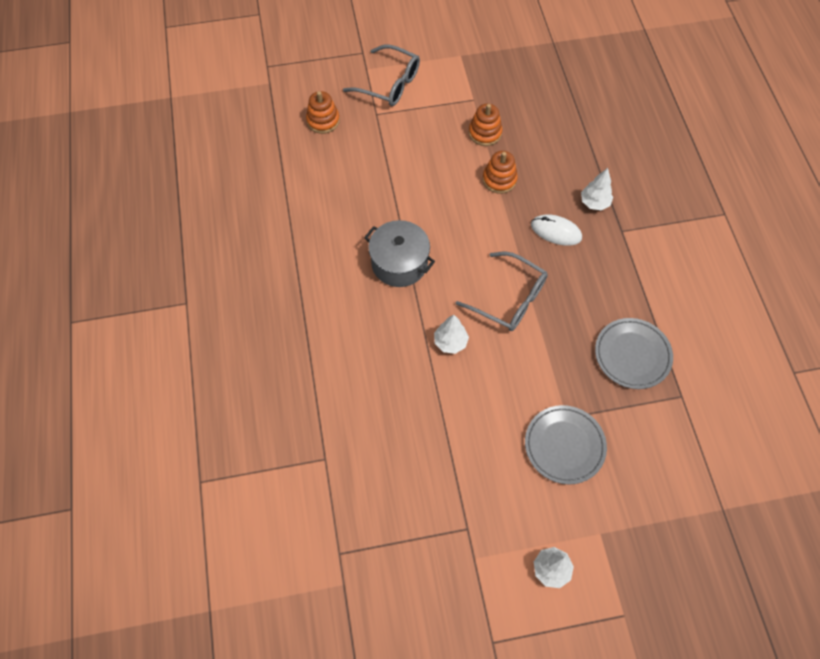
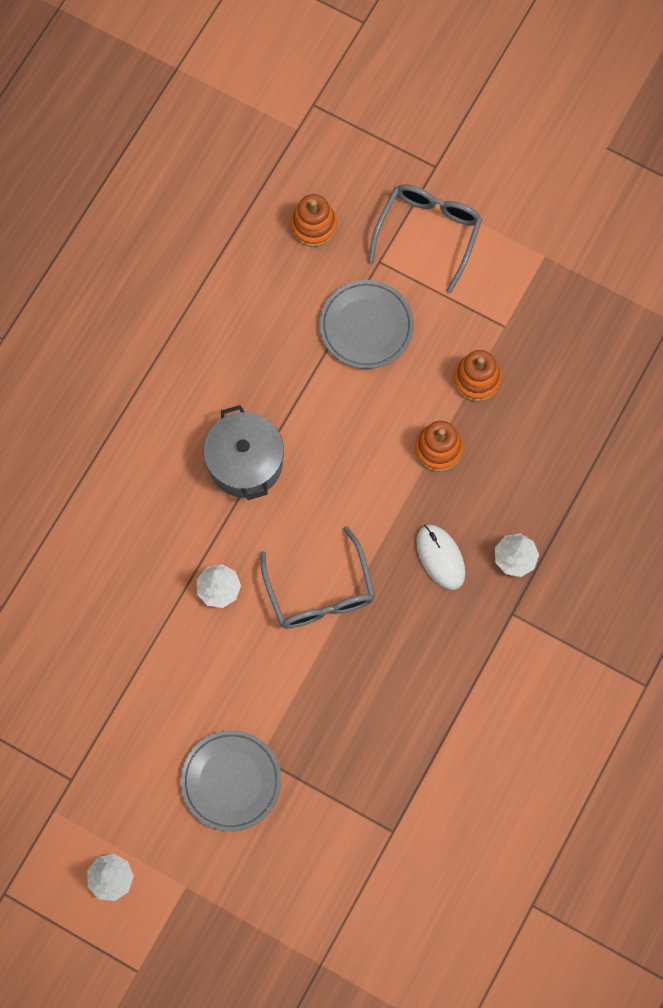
camera: 40 degrees right, 10 degrees up
(389, 84) = (428, 233): grey glasses -> grey glasses turned 135 degrees counterclockwise
(632, 355) = (386, 751): grey plate -> grey plate (366, 326)

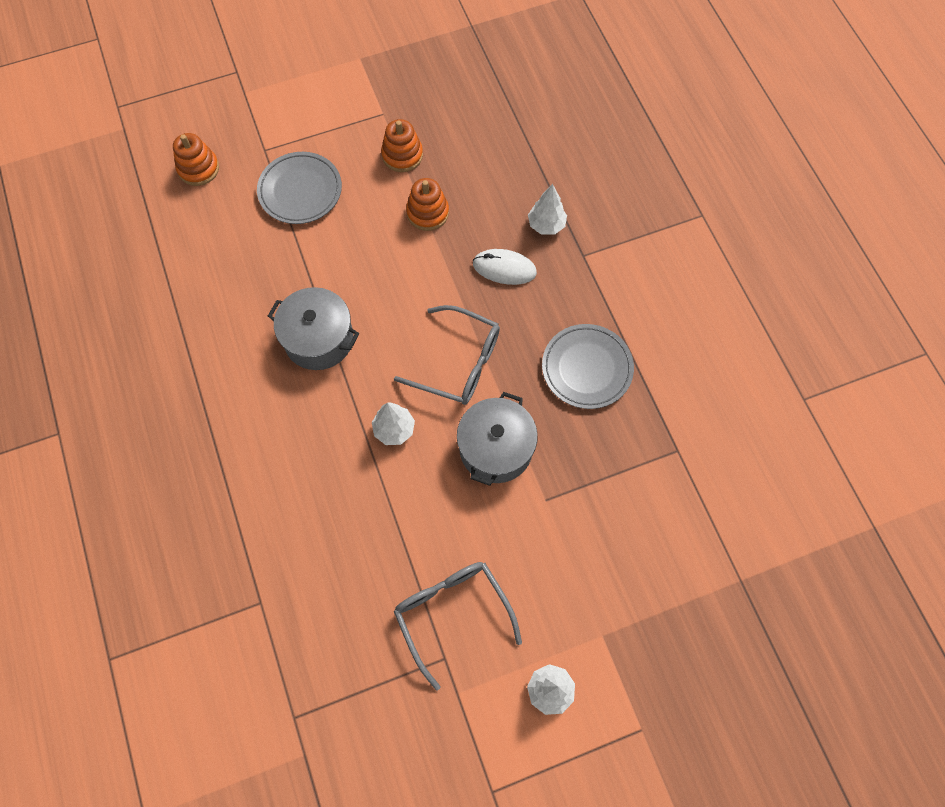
camera: 50 degrees left, 5 degrees down
(231, 781) = (547, 535): grey plate -> grey plate (587, 368)
(270, 682) = (496, 448): none -> grey pot
(428, 233) = (276, 108): grey glasses -> grey glasses (452, 613)

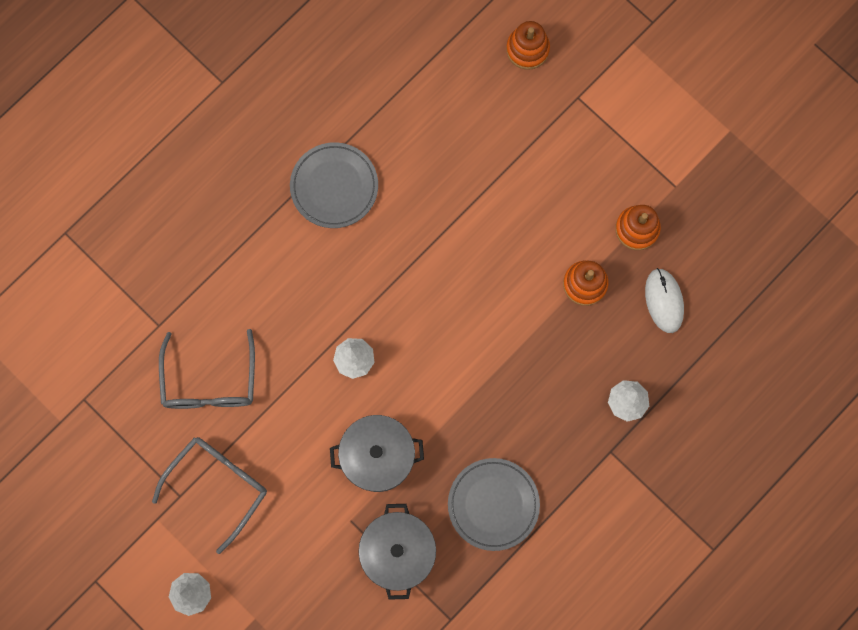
camera: 65 degrees right, 10 degrees up
(300, 191) = (550, 154): grey plate -> grey plate (334, 186)
(319, 339) = (408, 251): grey pot -> grey pot (398, 552)
(458, 363) = (444, 386): grey glasses -> grey glasses (210, 382)
(504, 268) = (560, 383): white mouse -> white mouse (664, 301)

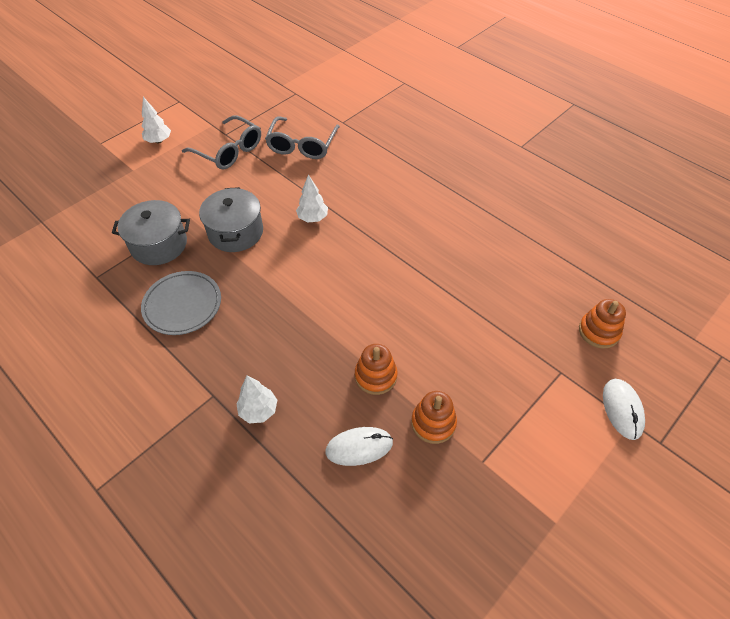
camera: 90 degrees right, 25 degrees down
(210, 382) = (302, 145): grey glasses -> grey glasses turned 75 degrees counterclockwise
(334, 186) = (450, 205): grey plate -> none
(619, 48) = (622, 409): none -> white mouse

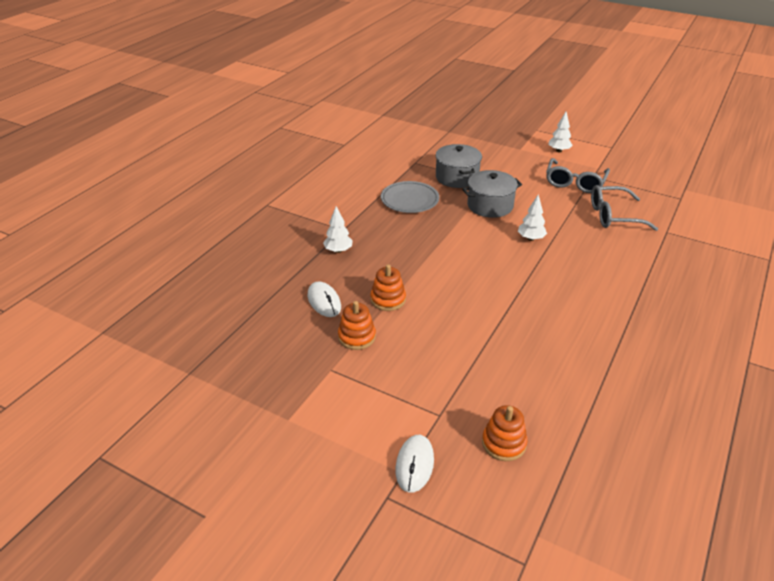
camera: 75 degrees right, 15 degrees down
(622, 409) = (414, 465): white mouse -> white mouse turned 60 degrees counterclockwise

